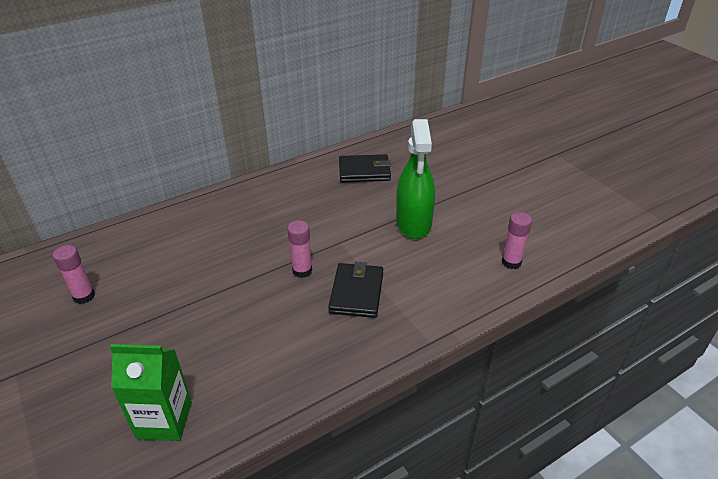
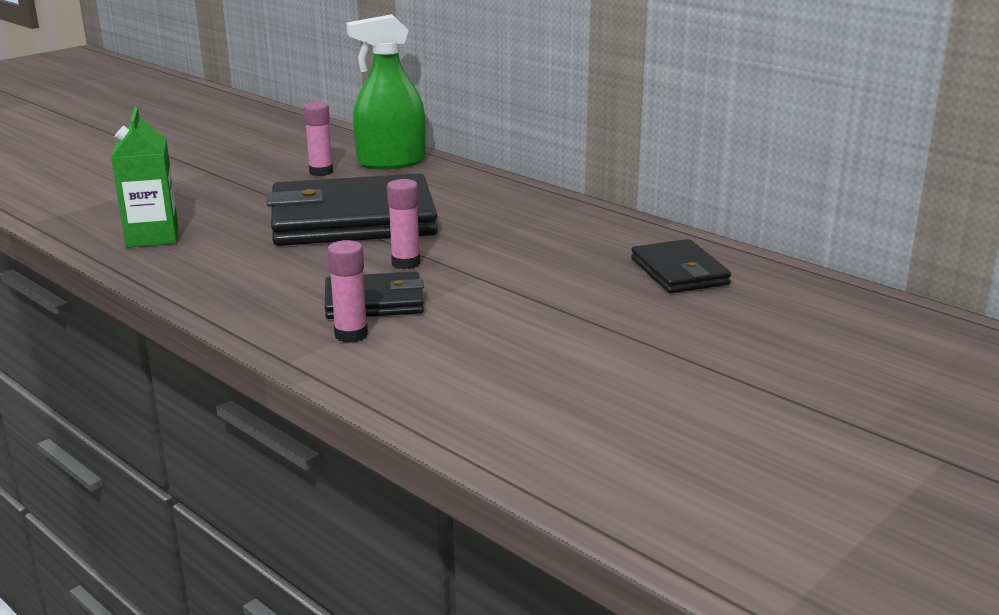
camera: 75 degrees right, 15 degrees down
(207, 288) = (352, 220): none -> black wallet
(413, 223) = (560, 324): green spray bottle -> green spray bottle (391, 162)
(511, 262) = (500, 416): pink glue stick -> pink glue stick (351, 335)

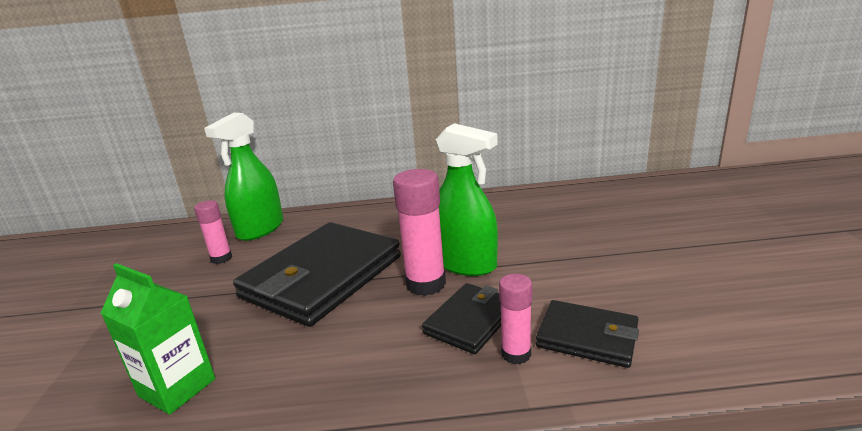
camera: 45 degrees left, 0 degrees up
(405, 263) = (426, 284): pink glue stick -> pink glue stick, size x1.68
(469, 266) = (465, 264): none -> green spray bottle
(679, 272) = (559, 208): black wallet -> black wallet (587, 337)

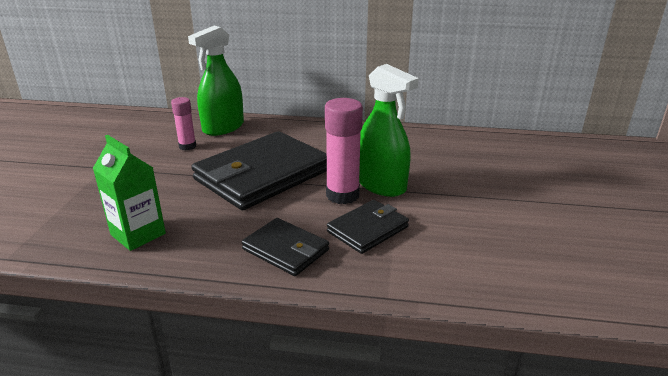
camera: 10 degrees right, 5 degrees up
(516, 354) = (393, 259): pink glue stick -> none
(587, 337) = (456, 258): black wallet -> black wallet (285, 250)

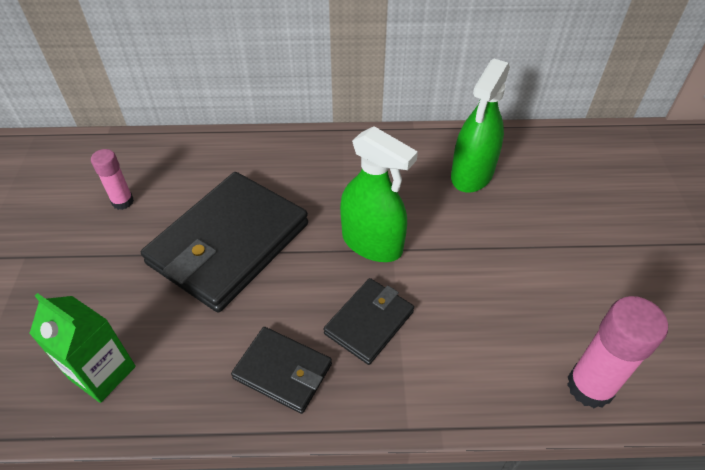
camera: 10 degrees left, 20 degrees up
(223, 127) = (160, 159): green spray bottle -> green spray bottle (472, 174)
(342, 195) = (330, 267): pink glue stick -> pink glue stick (590, 386)

